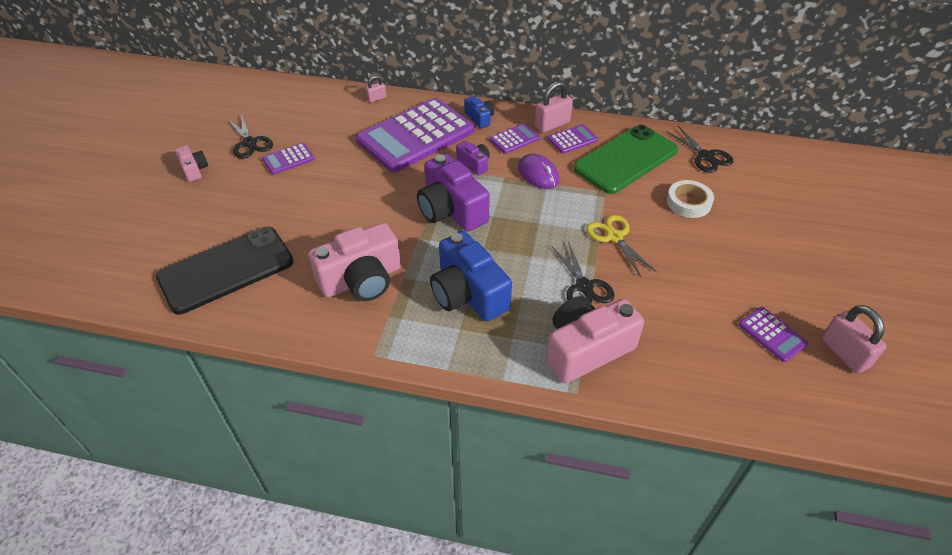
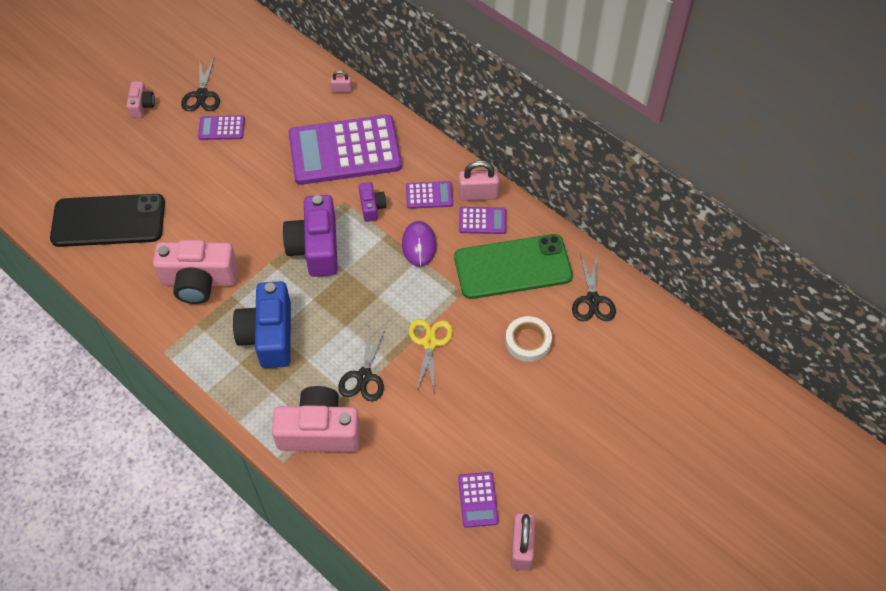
camera: 30 degrees right, 10 degrees up
(479, 118) = (417, 156): blue camera -> none

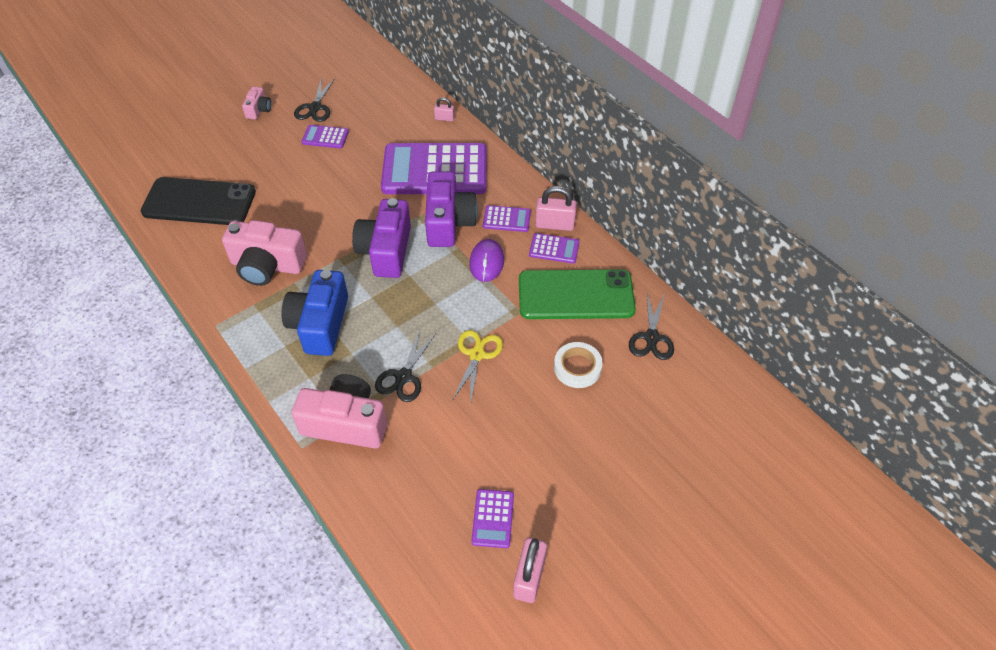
camera: 10 degrees right, 5 degrees down
(372, 207) = (448, 222): purple camera -> purple camera, size x2.02

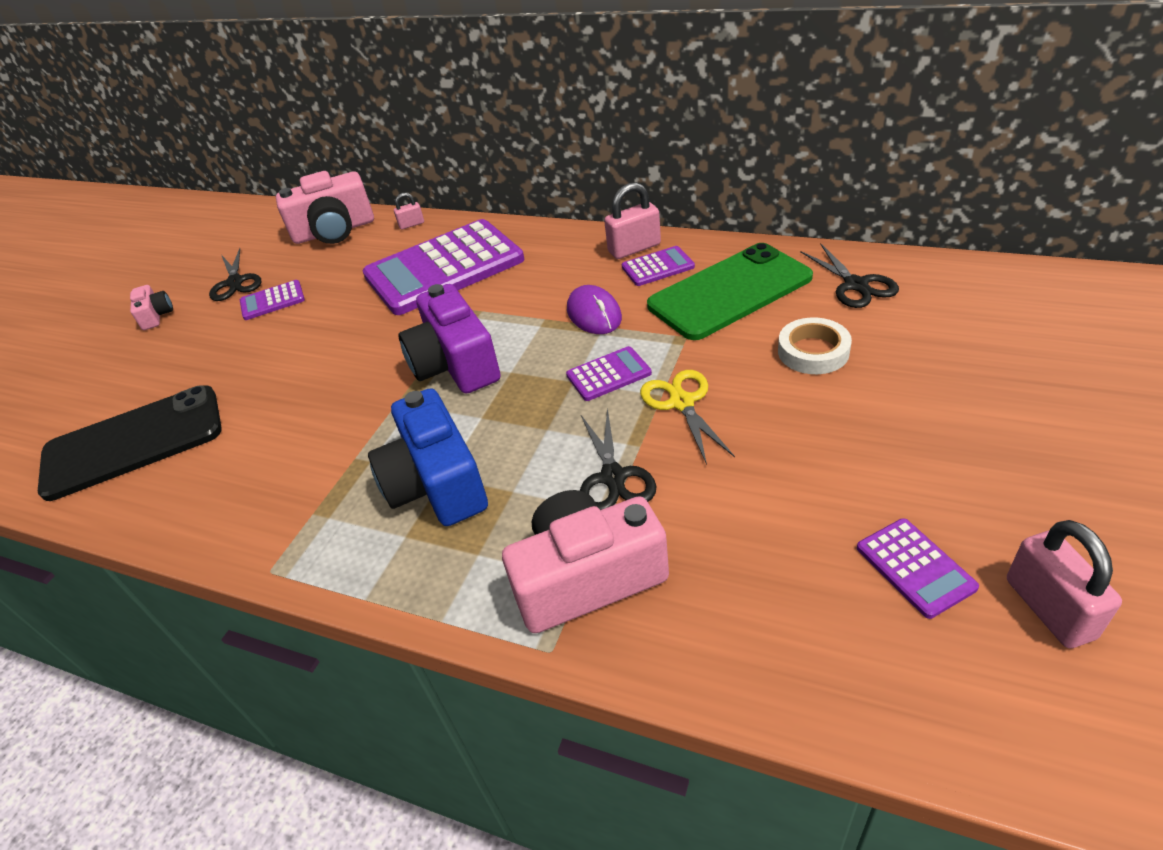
camera: 25 degrees left, 10 degrees down
(267, 265) = (297, 459): pink camera -> pink camera (334, 231)
(448, 222) = (508, 302): purple camera -> none
(506, 219) = (575, 268): purple calculator -> purple calculator (608, 374)

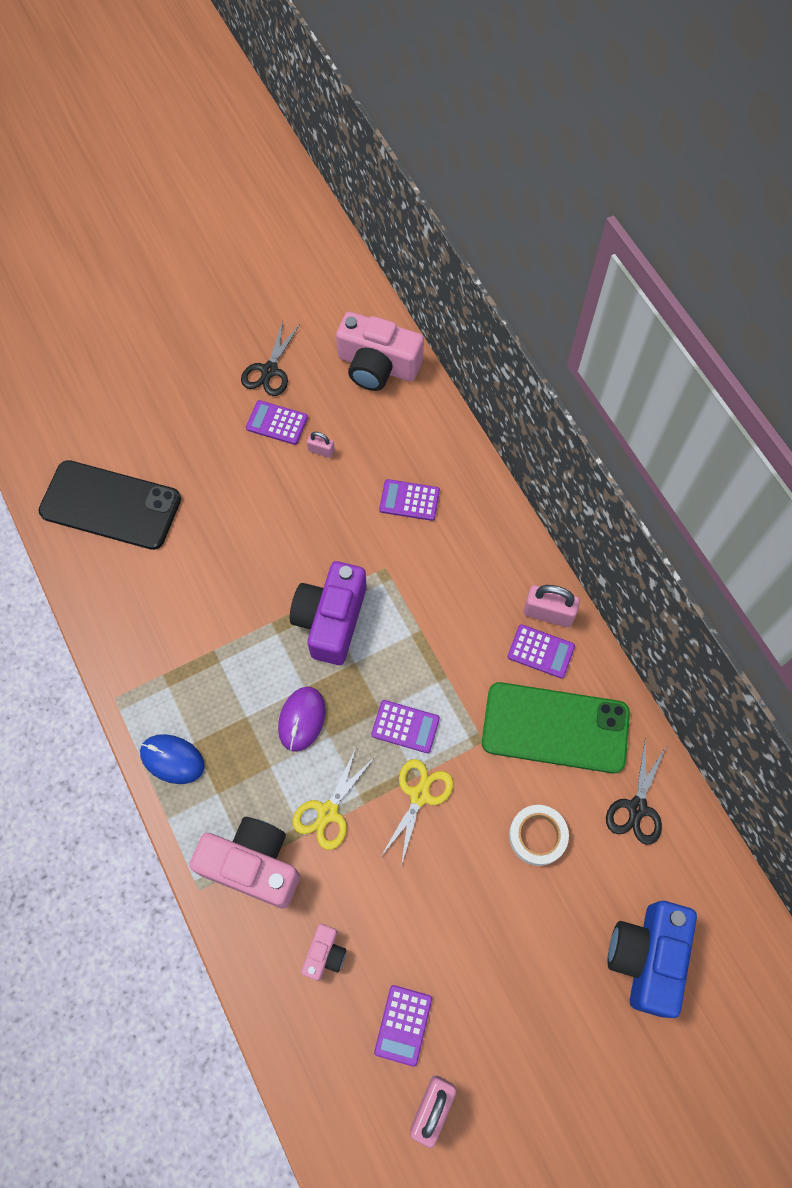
camera: 35 degrees right, 25 degrees up
(156, 316) = (197, 363): pink camera -> pink camera (324, 954)
(393, 567) = (172, 759): none -> blue mouse
(411, 224) = (434, 414): pink padlock -> pink padlock (321, 450)
(436, 483) = (238, 718): blue camera -> blue camera (647, 957)
(444, 268) = (409, 500): purple calculator -> purple calculator, size x0.42
(594, 314) = (453, 658): purple mouse -> purple mouse (302, 719)
(613, 477) = (328, 812): black scissors -> yellow scissors

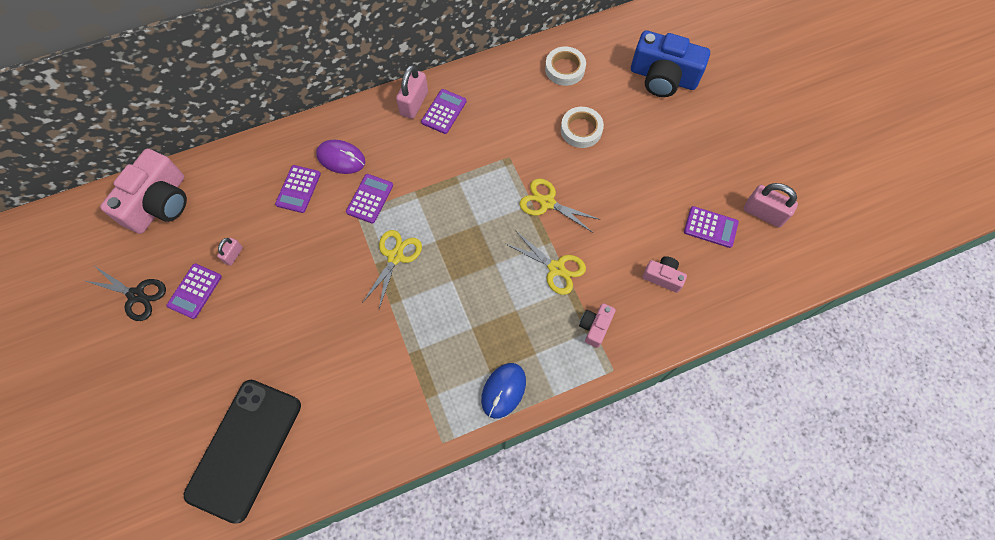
camera: 85 degrees left, 0 degrees up
(253, 865) = (595, 327): pink camera -> pink camera, size x0.50
(302, 719) = (479, 284): purple mouse -> purple mouse (341, 158)
(331, 620) = (395, 256): purple camera -> yellow scissors
(405, 726) = (492, 208): purple calculator -> purple calculator (370, 198)
(555, 728) = (503, 109): green phone -> none
(637, 808) = (565, 69): black scissors -> white tape

